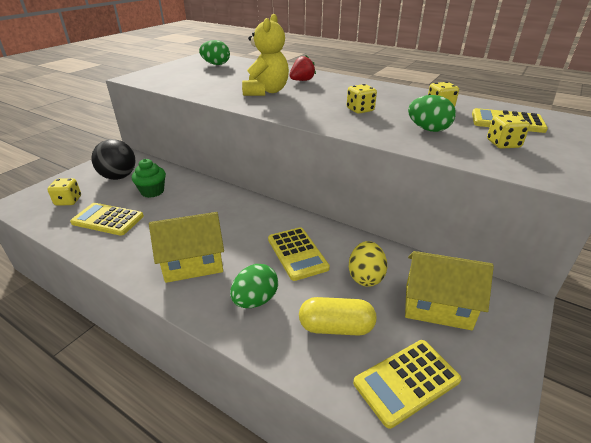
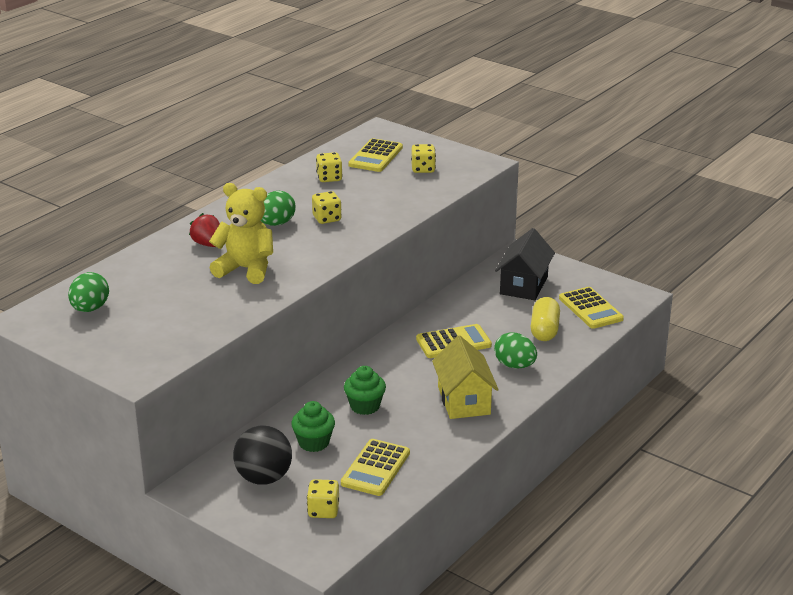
camera: 85 degrees left, 5 degrees down
(195, 210) = (365, 406): none -> green cupcake
(365, 277) = (488, 311): yellow egg -> none
(428, 129) = (386, 193): green egg -> green egg (276, 224)
(437, 306) = (524, 285): yellow house -> black house

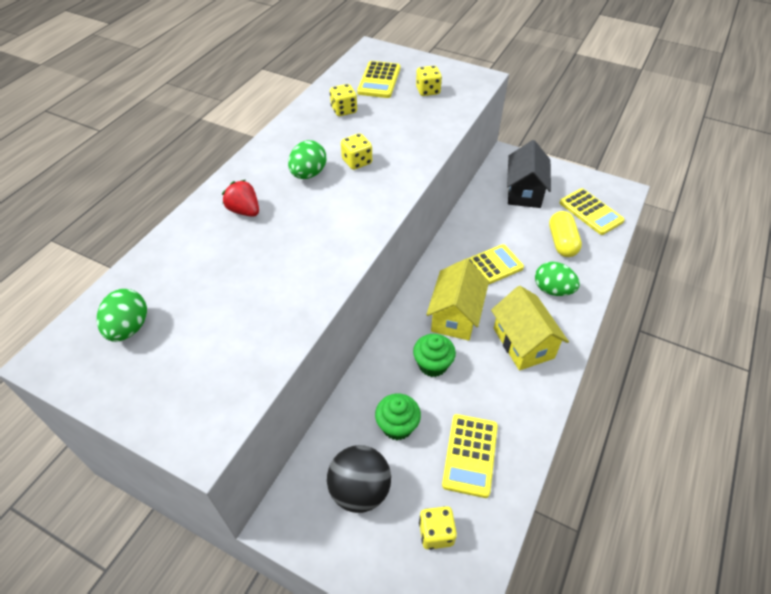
camera: 10 degrees left, 20 degrees up
(246, 269) = (293, 242): yellow teddy bear -> none
(403, 374) = (455, 315): none -> yellow house

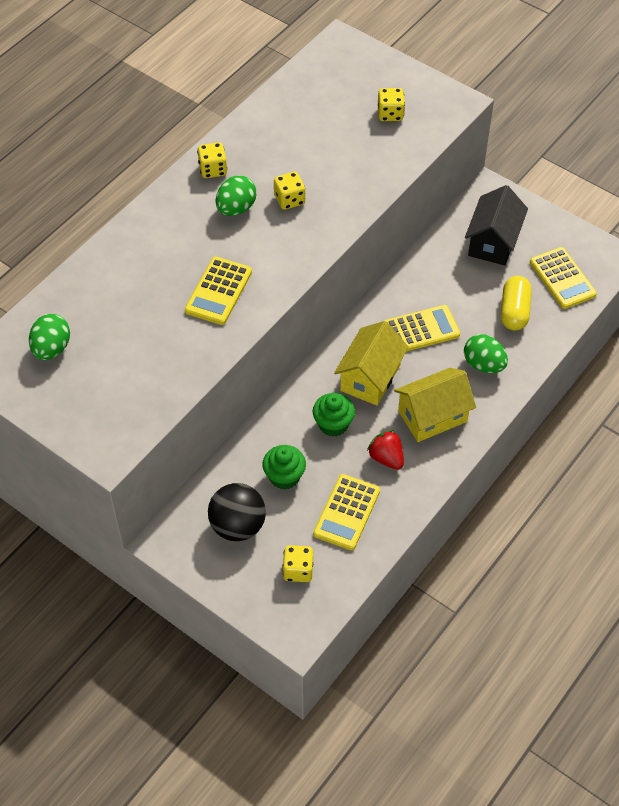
camera: 10 degrees right, 5 degrees up
(244, 211) = (165, 243): red strawberry -> red strawberry (386, 458)
(344, 110) = (289, 130): yellow dice -> yellow dice (213, 169)
(379, 80) = (338, 91): yellow calculator -> yellow calculator (218, 291)
(523, 343) = (432, 416): yellow house -> yellow house turned 75 degrees clockwise

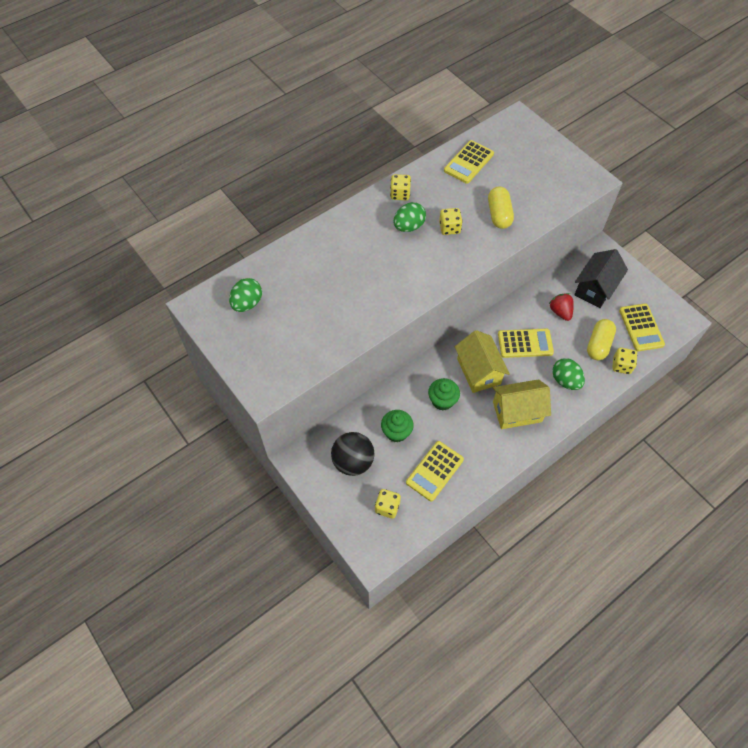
camera: 15 degrees right, 5 degrees up
(218, 291) = (379, 286): yellow calculator -> yellow calculator (468, 162)
(348, 170) = (499, 214): none -> yellow capsule
(370, 378) = (478, 371): yellow house -> yellow house turned 60 degrees counterclockwise
(386, 458) = (474, 436): red strawberry -> red strawberry (560, 312)
(390, 114) = (541, 178): yellow dice -> yellow dice (621, 366)

